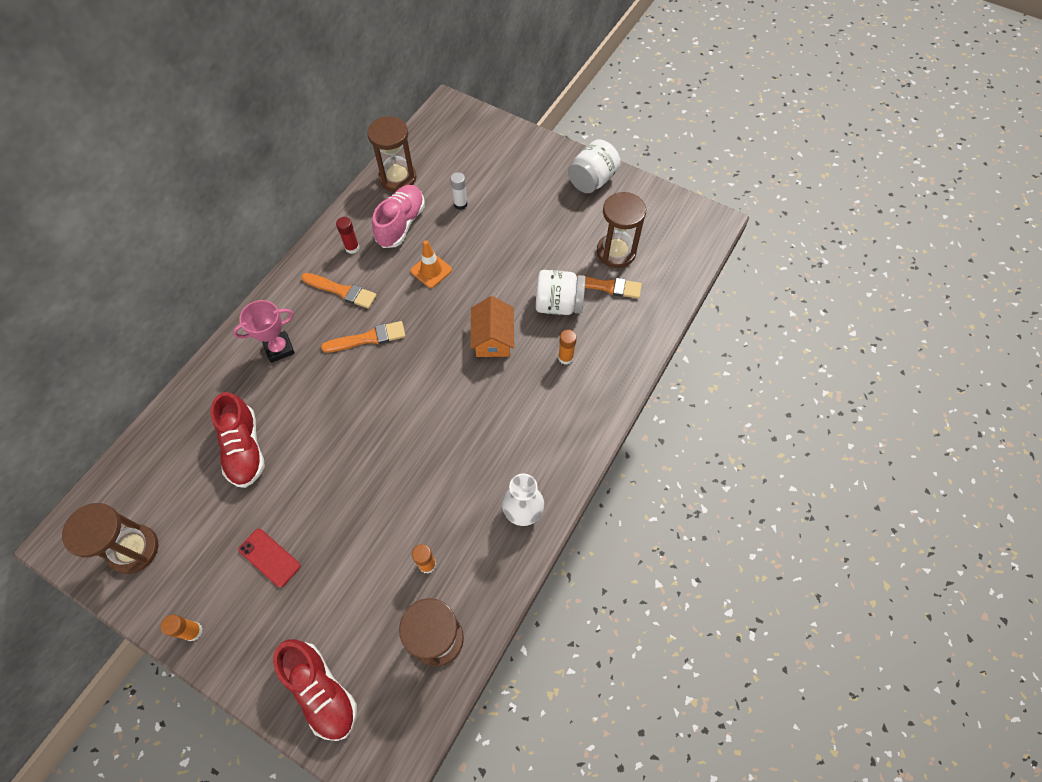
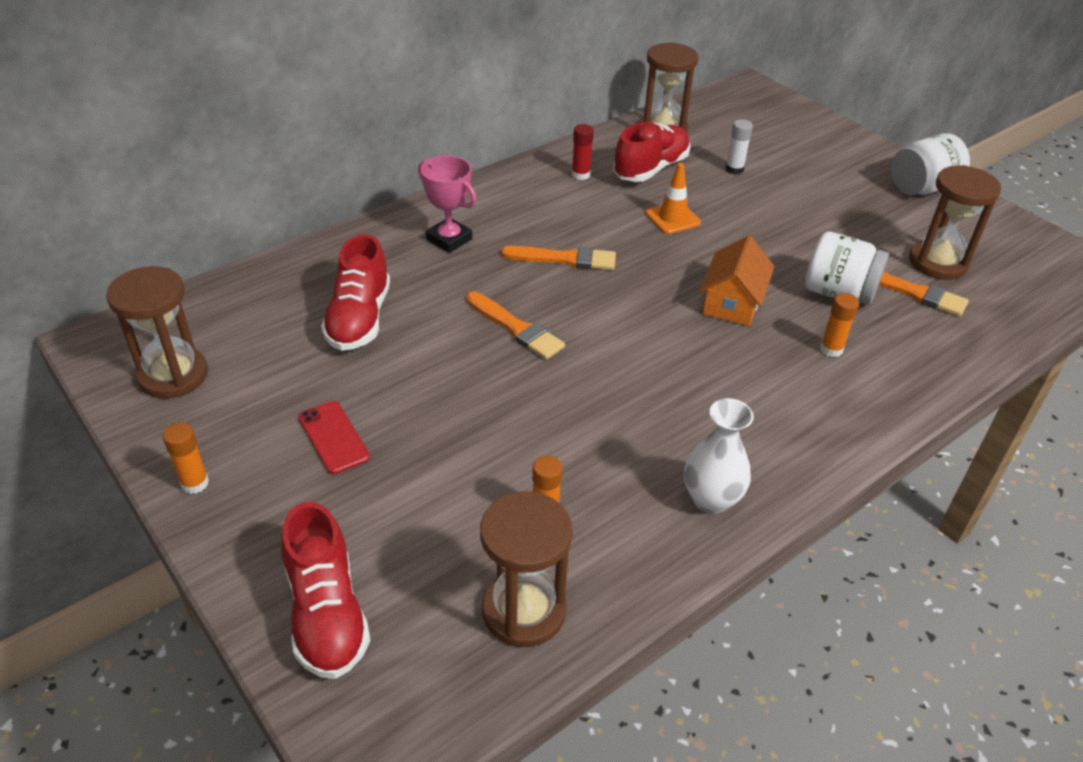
camera: 20 degrees right, 20 degrees down
(279, 348) = (449, 239): pink trophy -> pink trophy turned 45 degrees clockwise
(342, 291) = (550, 208): orange brush -> orange brush (516, 328)
(401, 224) = (651, 169): pink shoe -> red shoe

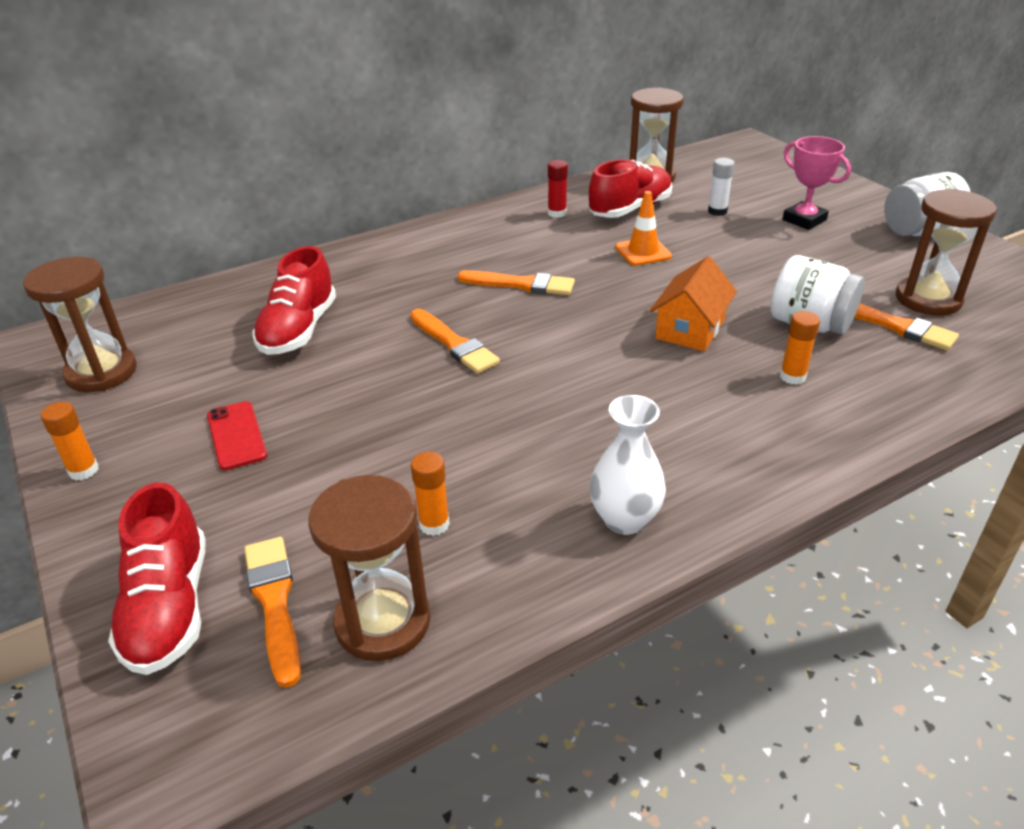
camera: 10 degrees right, 5 degrees down
(422, 601) = (274, 602): none -> orange brush
(449, 239) = (409, 265): pink trophy -> pink trophy (804, 220)

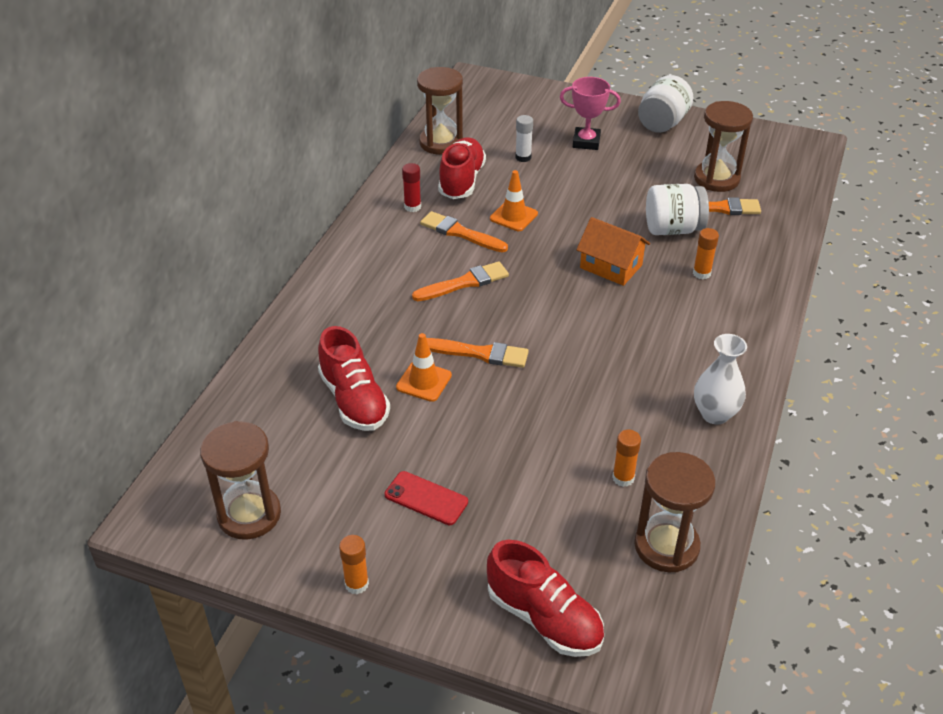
camera: 40 degrees left, 5 degrees up
(274, 602) = (598, 575): orange brush -> orange brush (460, 233)
(374, 343) = (424, 381): none -> orange traffic cone
(690, 329) = (611, 266): orange house -> orange house turned 45 degrees counterclockwise

